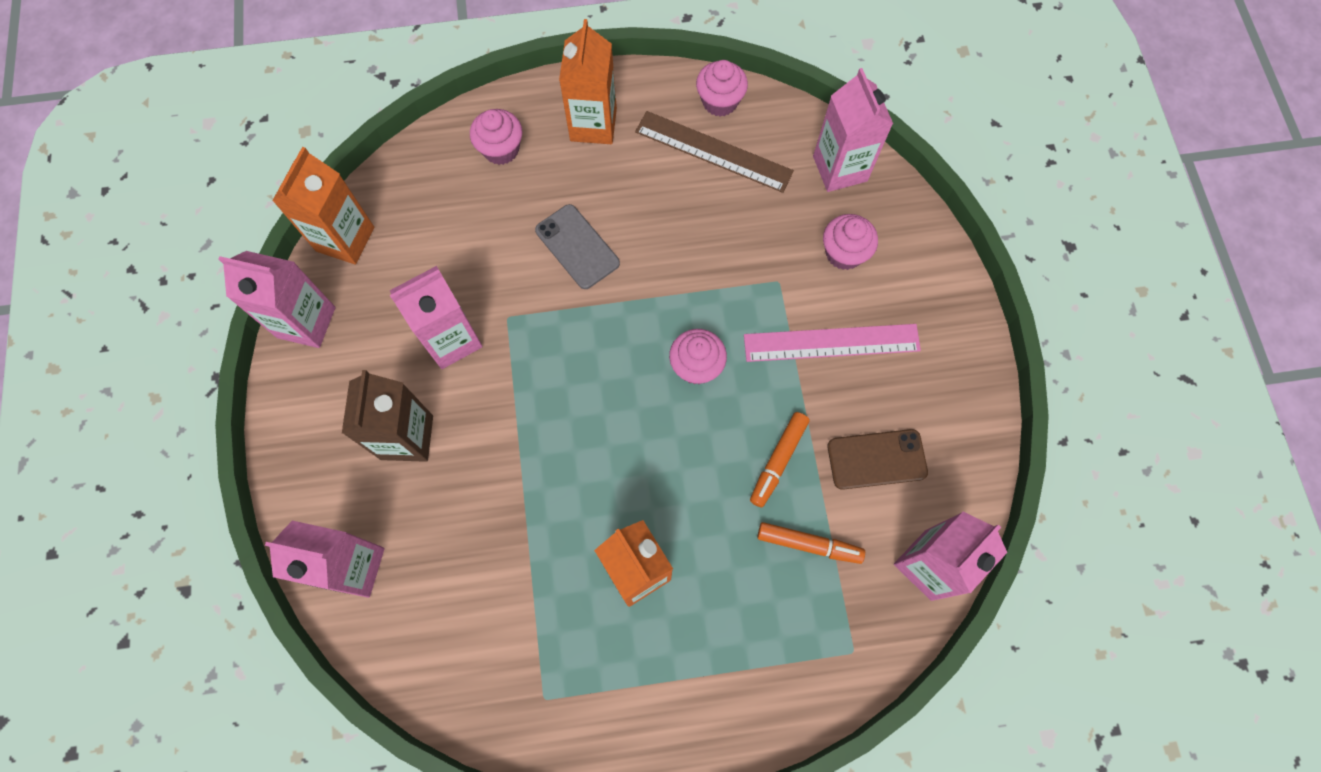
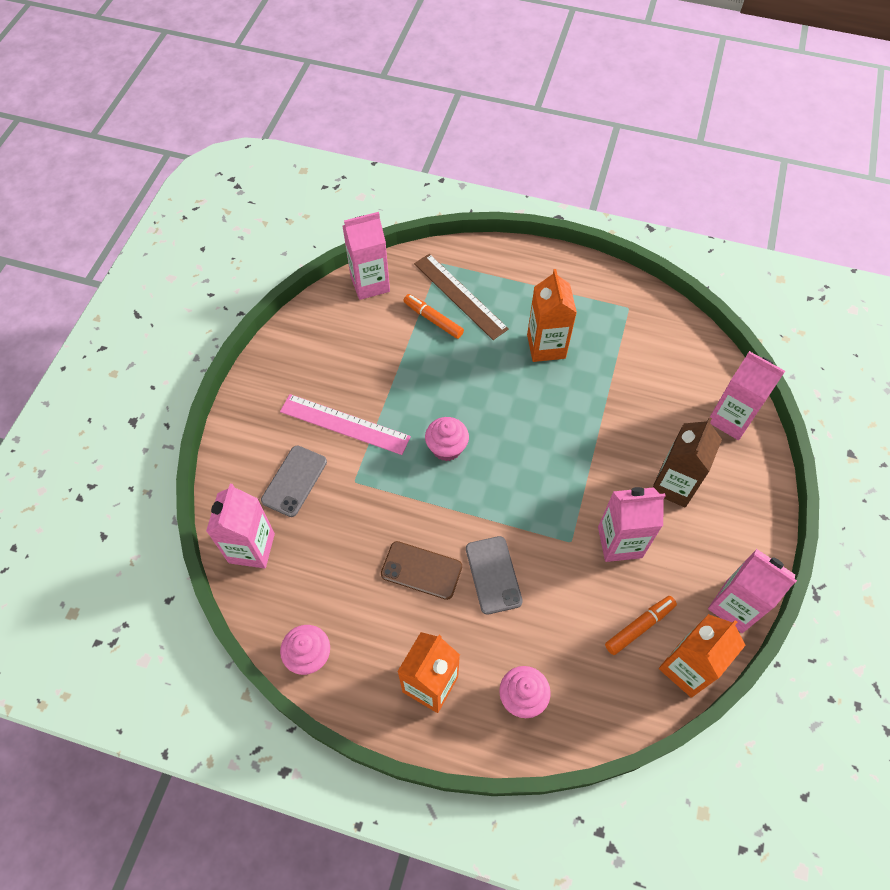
camera: 155 degrees left, 10 degrees down
(713, 151) = (342, 609): brown ruler -> brown ruler (460, 296)
(778, 461) = (425, 369): orange marker -> orange marker (639, 627)
(844, 253) = (294, 481): pink cupcake -> grey phone
(876, 459) = (362, 345): brown phone -> brown phone (421, 570)

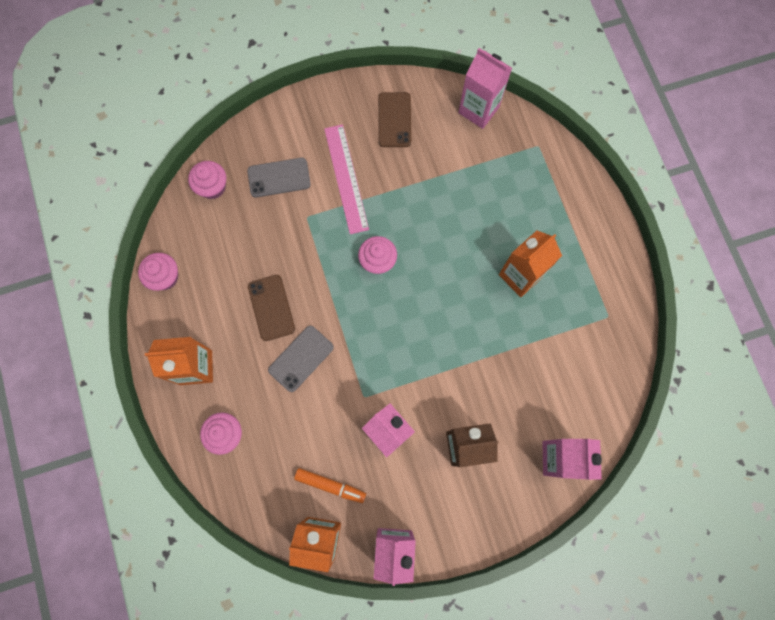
camera: 55 degrees right, 15 degrees up
(251, 548) = (212, 187): pink carton -> pink cupcake
(322, 351) = (394, 120): none -> brown phone
(433, 319) = (481, 177): orange marker -> none
(460, 296) = (518, 182): brown ruler -> none

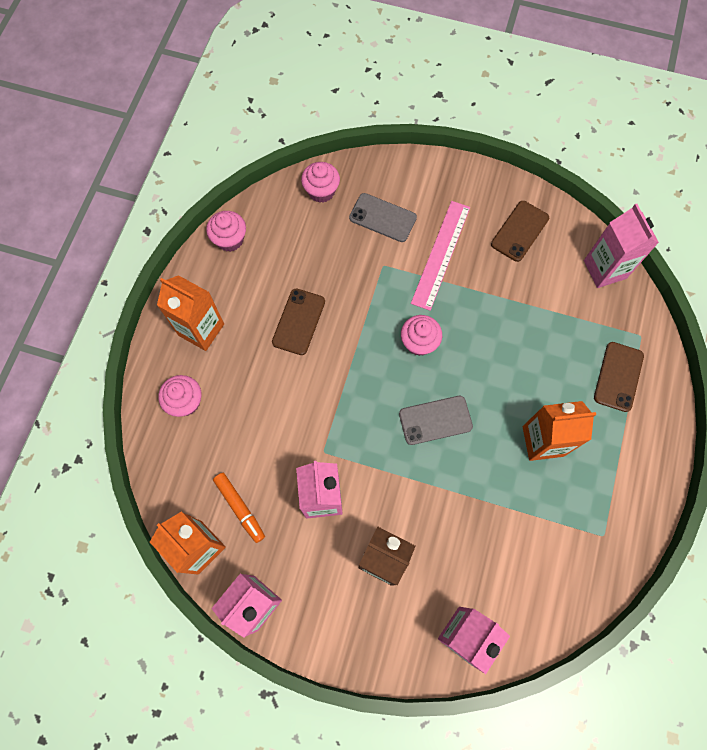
camera: 35 degrees right, 5 degrees down
(301, 358) = (293, 381): grey phone -> grey phone (435, 420)
(542, 189) = (618, 376): none -> brown phone

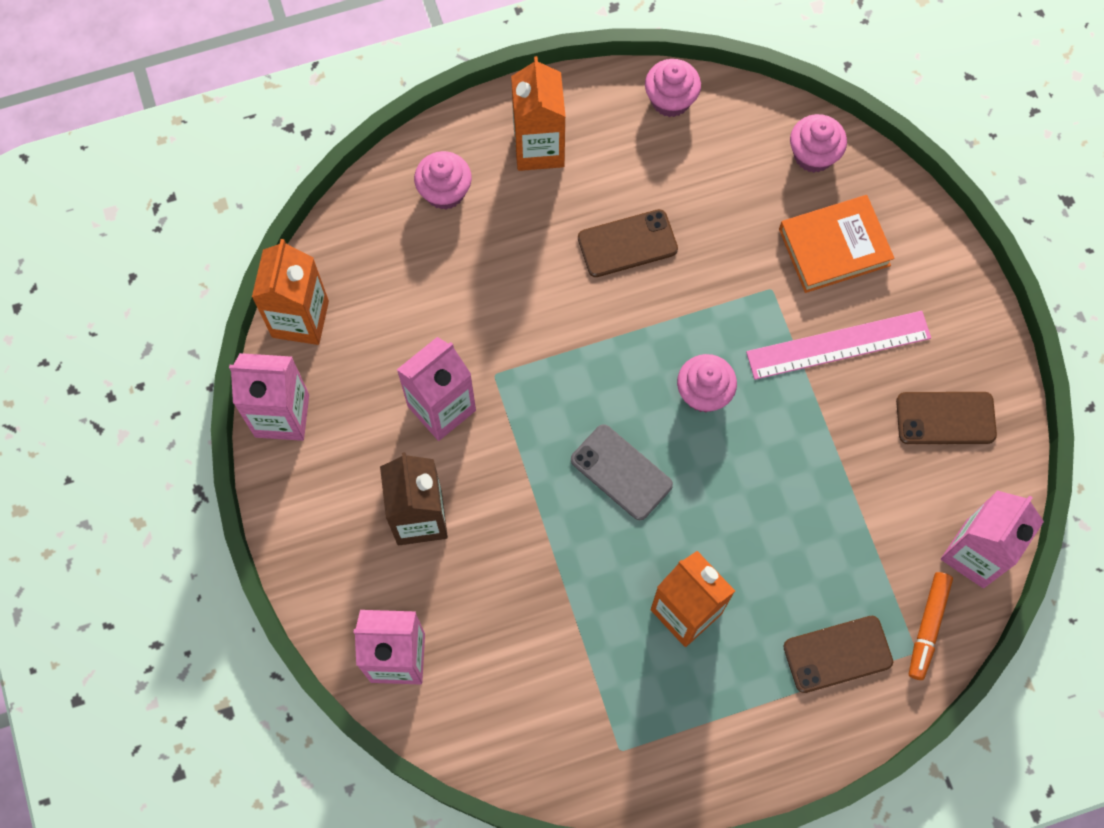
camera: 55 degrees right, 0 degrees up
(240, 508) = (370, 330): orange marker -> orange marker (927, 627)
(383, 218) = (834, 247): grey phone -> orange book

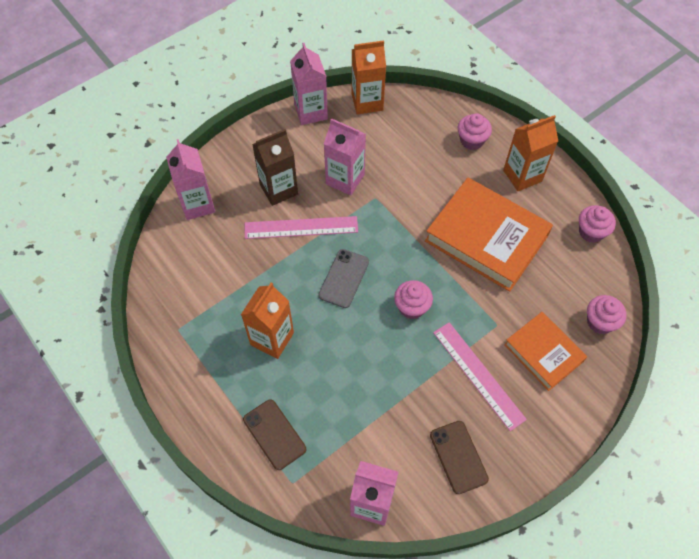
camera: 70 degrees right, 10 degrees down
(506, 506) = (301, 227): none -> pink ruler
(627, 244) = (486, 238): brown phone -> orange book
(927, 627) = (311, 486): orange marker -> none

